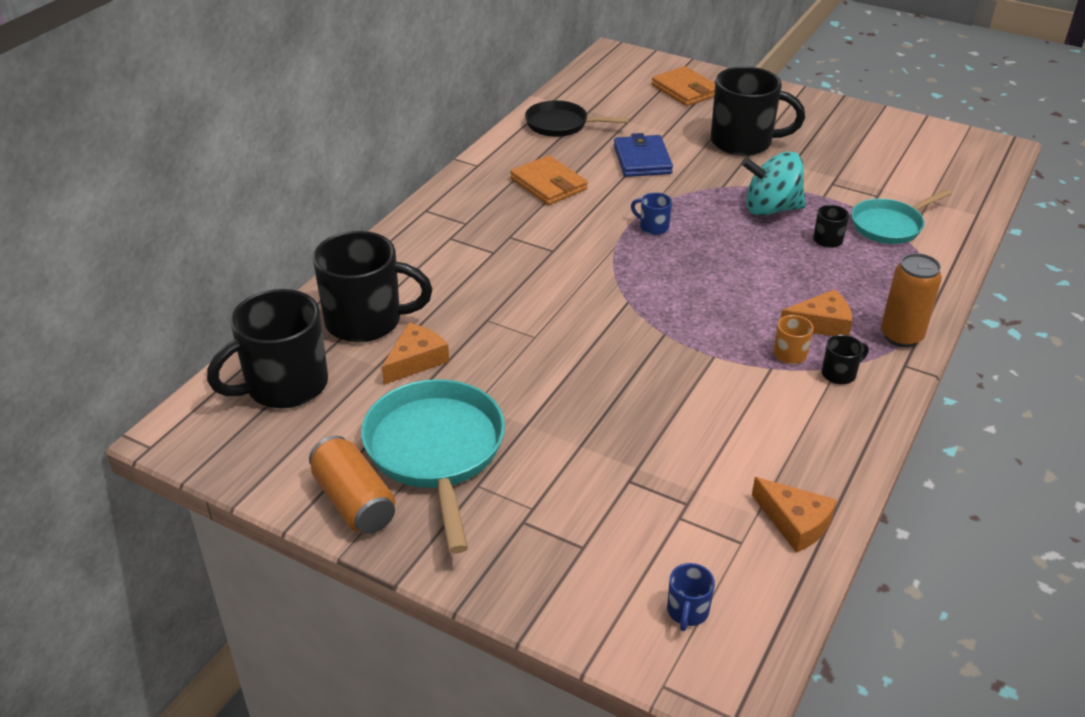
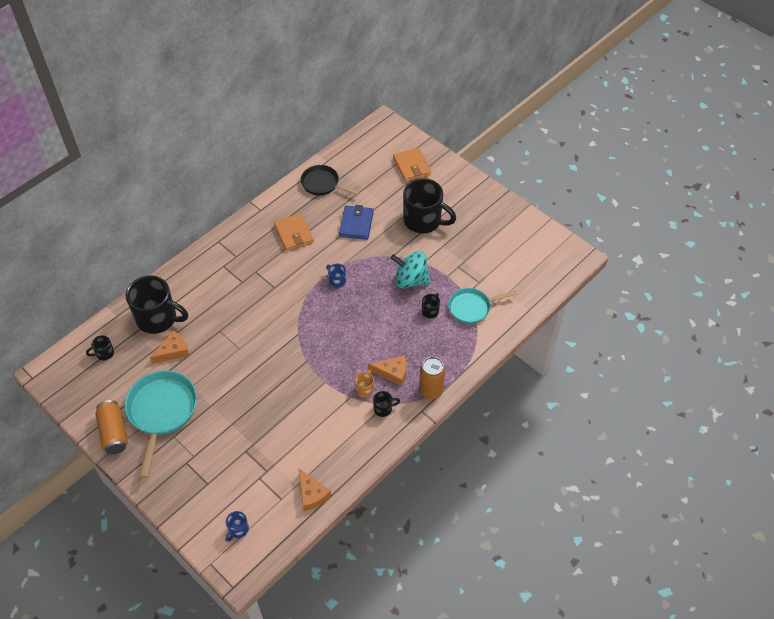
camera: 15 degrees right, 15 degrees up
(284, 386) = (104, 353): black mug -> black mug, size x0.43

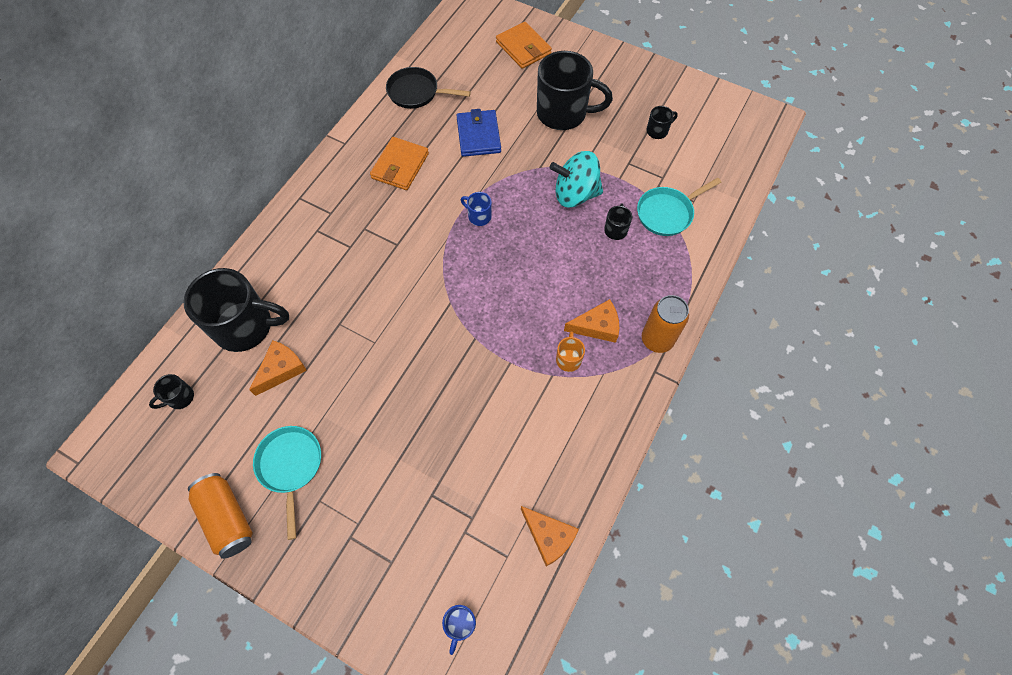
camera: 15 degrees left, 10 degrees up
(162, 412) = (290, 466): turquoise pan -> turquoise pan, size x0.63
(294, 234) = (400, 166): orange wallet -> orange wallet turned 60 degrees clockwise
(383, 409) = (603, 381): black mug -> black mug (657, 131)

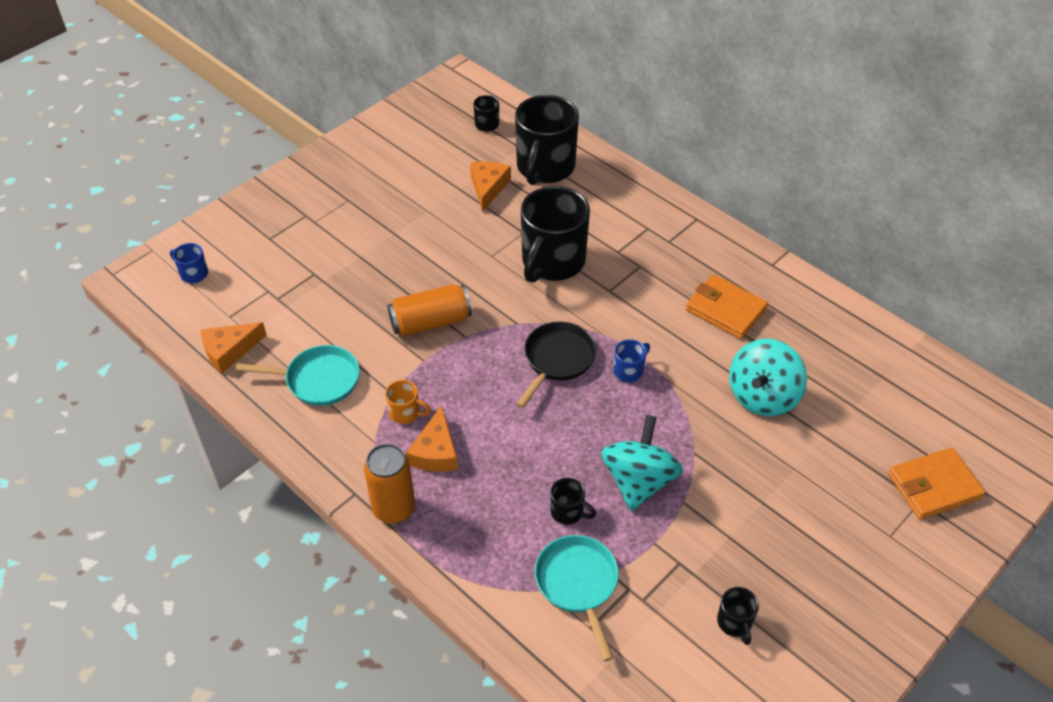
camera: 105 degrees right, 15 degrees down
(227, 518) = (362, 145): orange can -> orange can (430, 322)
(281, 369) = (488, 187): orange cheese -> orange cheese turned 135 degrees counterclockwise
(290, 466) = (388, 185): turquoise pan -> turquoise pan (318, 380)
(416, 92) = (851, 344): black pan -> black pan (557, 360)
(478, 135) = (762, 396): blue wallet -> turquoise spinning top
(563, 113) = (789, 505): black mug -> black mug (552, 262)

